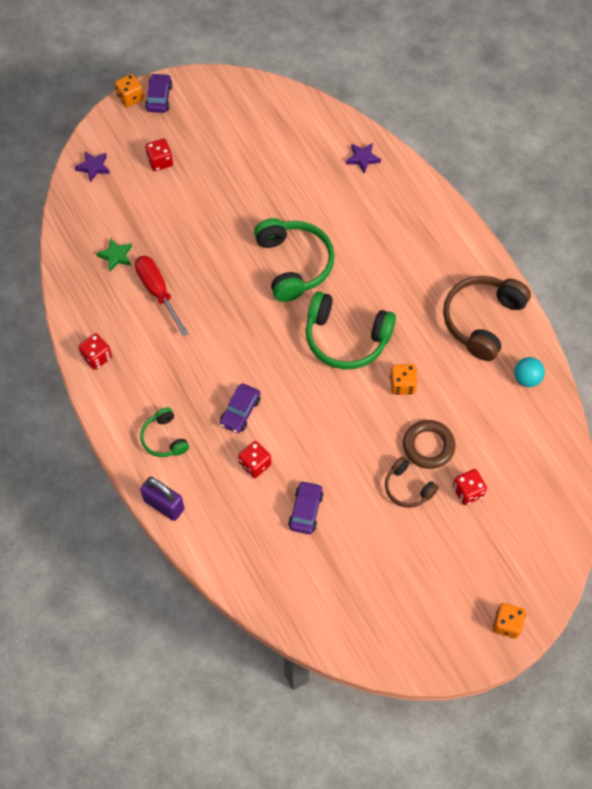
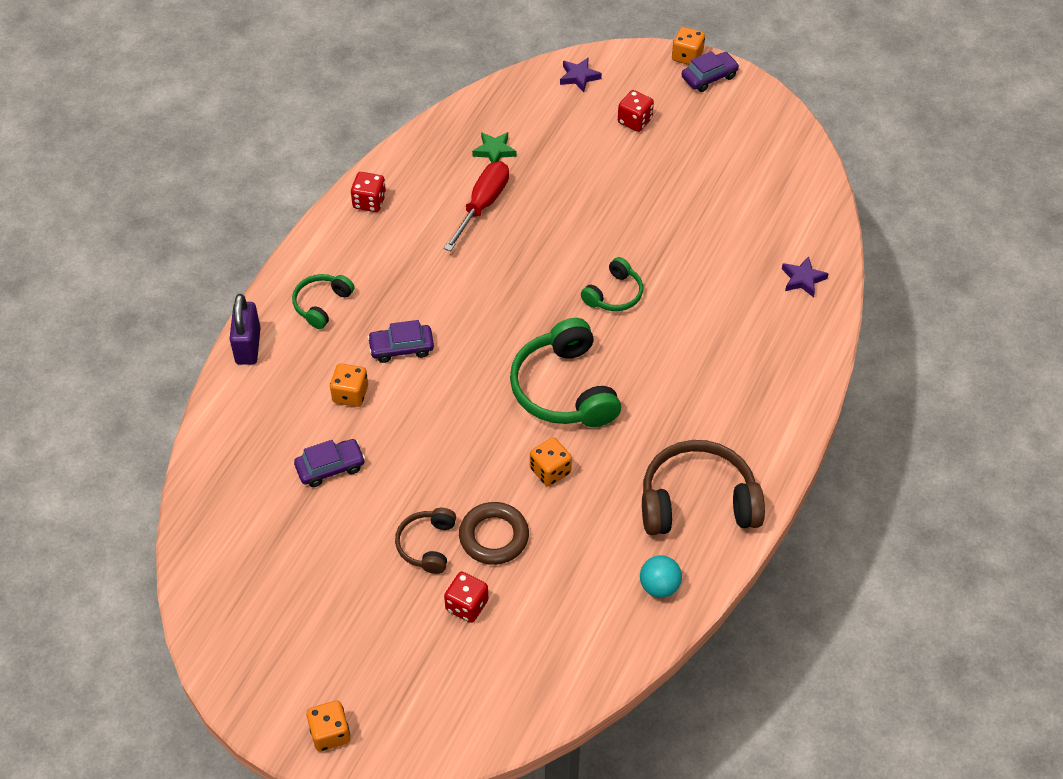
camera: 55 degrees right, 10 degrees down
(255, 464) = (350, 394): red dice -> orange dice
(293, 264) = (614, 294): green headphones -> green headphones, size x0.55

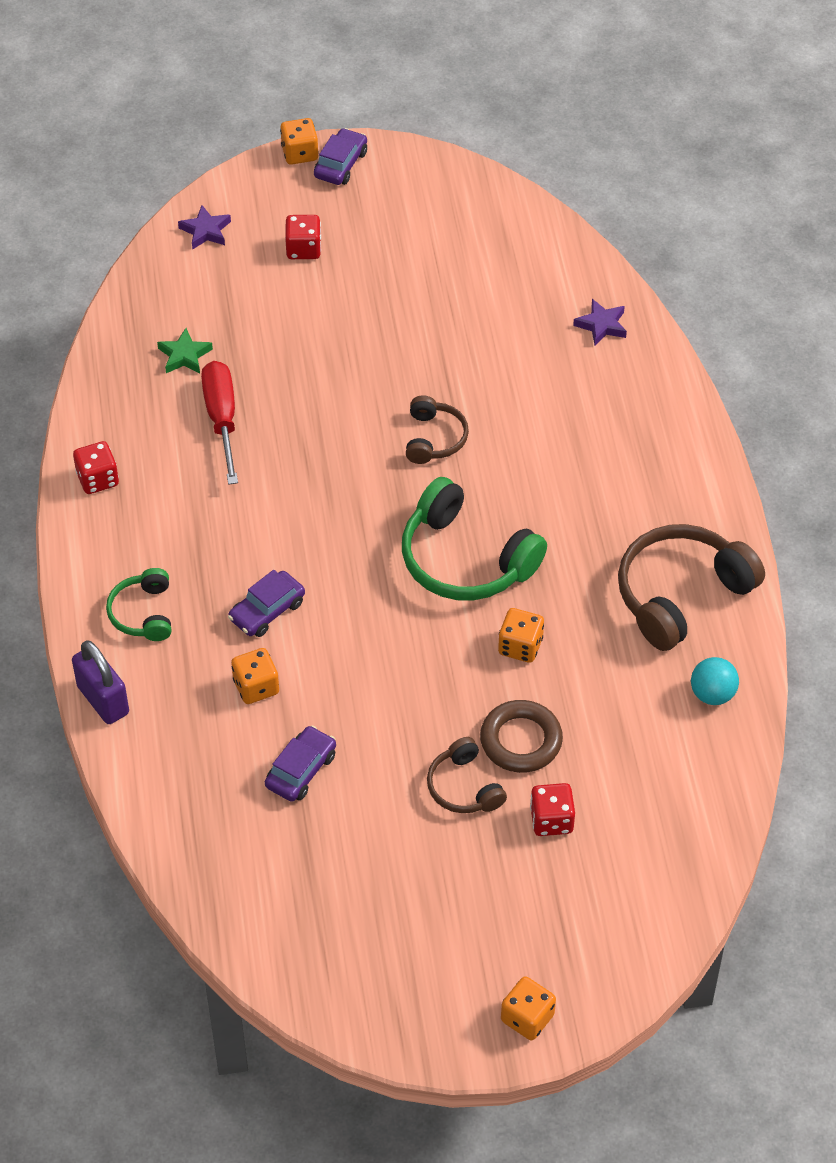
camera: 35 degrees left, 0 degrees up
(614, 294) = (434, 438): green headphones -> brown headphones

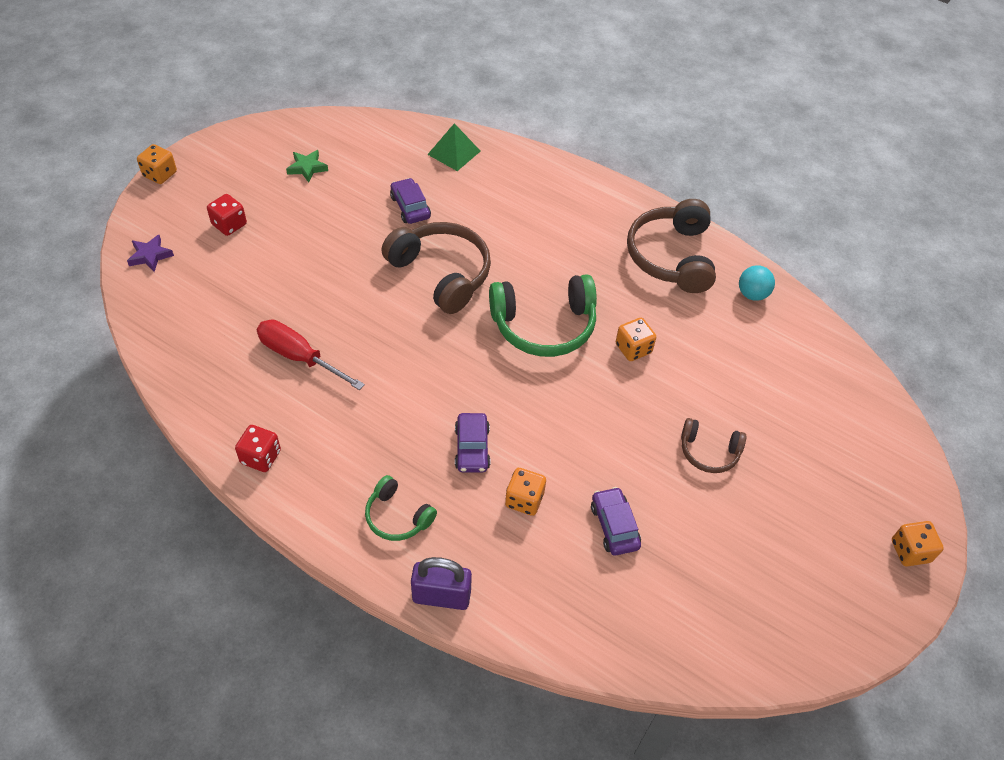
camera: 50 degrees left, 0 degrees up
(184, 355) = (227, 337): green star -> green star (307, 168)
(340, 164) = (194, 164): purple car -> purple car (410, 207)
(434, 438) = (441, 274): brown headphones -> brown headphones, size x1.83
(521, 740) = (701, 399): brown ring -> none
(551, 820) = (773, 428): red dice -> none
(601, 325) = (454, 152): purple star -> green pyramid

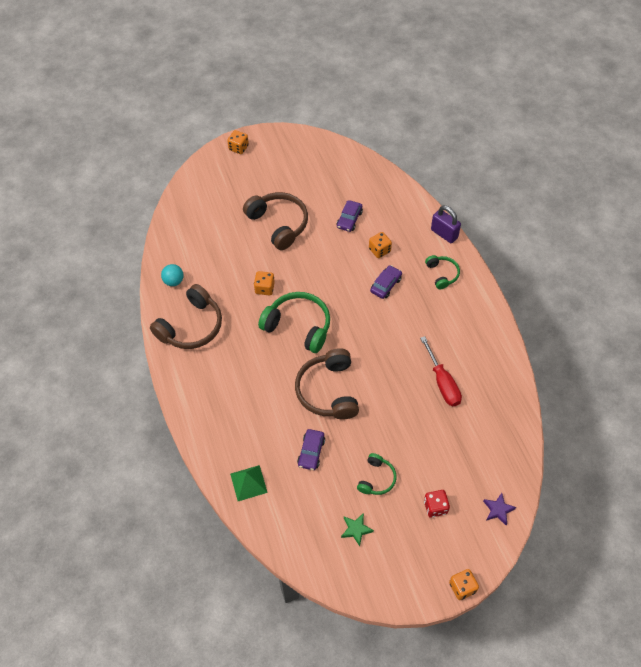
camera: 140 degrees left, 5 degrees up
(261, 457) = (491, 337): red dice -> none
(316, 218) = (376, 478): none -> green headphones
(709, 452) = (278, 224): brown headphones -> brown headphones, size x1.83

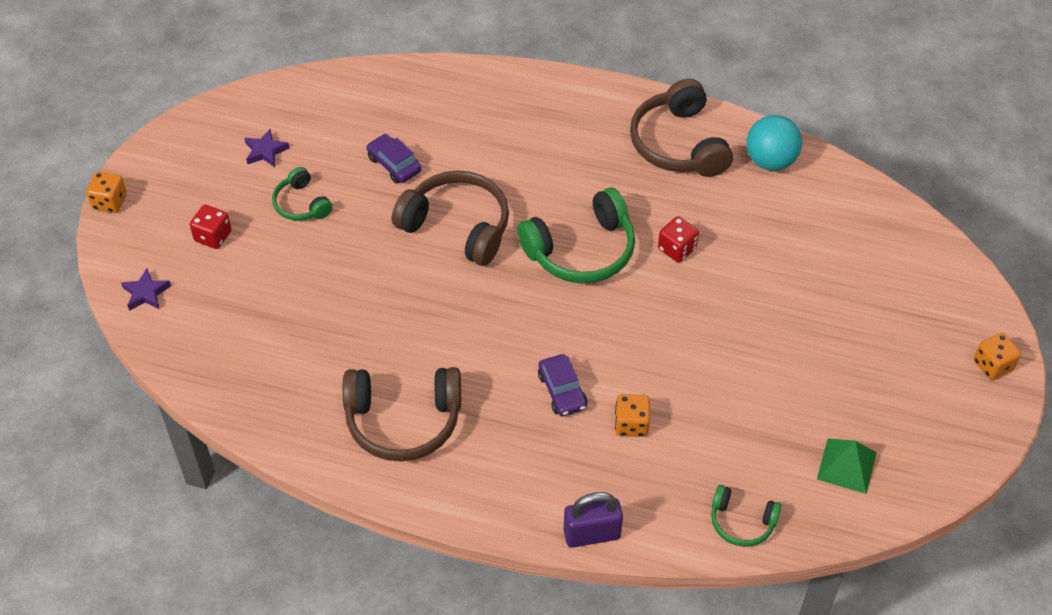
camera: 125 degrees right, 5 degrees down
(174, 281) = (770, 161): turquoise ball -> turquoise ball, size x1.53
(248, 483) = (413, 91): green pyramid -> green pyramid (846, 465)
(264, 288) = (677, 249): orange dice -> red dice
(278, 224) = (784, 328): brown headphones -> brown headphones (403, 421)
(349, 219) = (723, 423): purple car -> none
(356, 529) = (265, 151): green star -> purple star
(442, 274) = (519, 476): green headphones -> green headphones (742, 522)
(442, 383) = (352, 352): red screwdriver -> none

